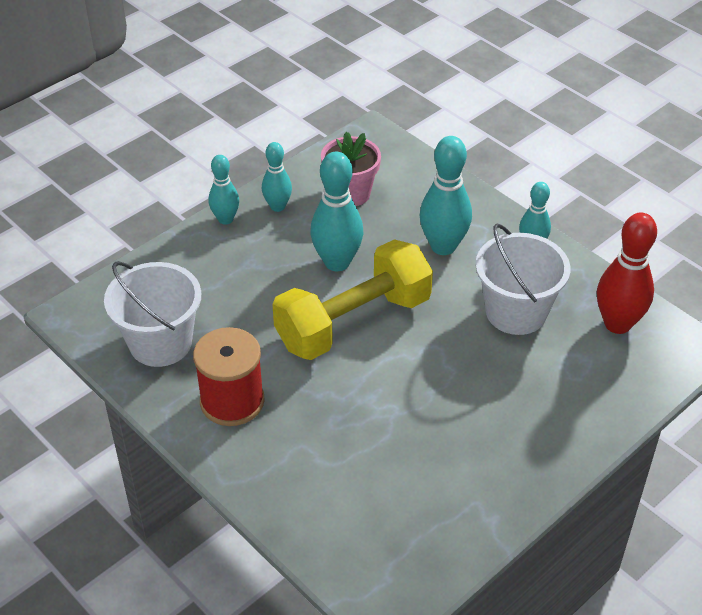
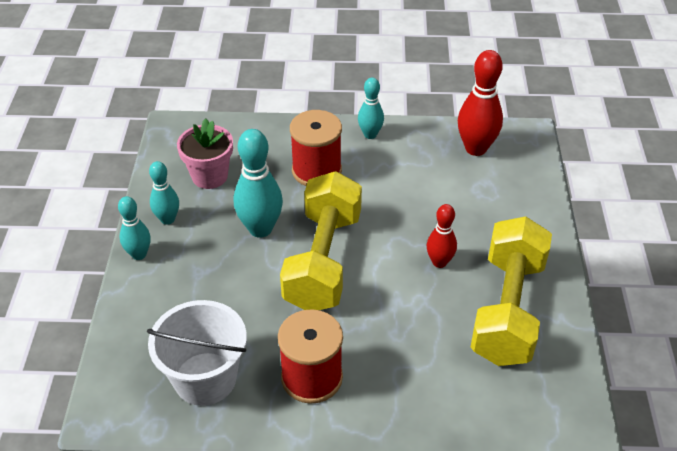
camera: 45 degrees left, 0 degrees up
(443, 246) = (316, 171): turquoise bowling pin -> red spool
(447, 394) = (439, 262): none -> red bowling pin
(453, 475) = (507, 309): none -> yellow dumbbell
(516, 312) = (412, 181): white bucket -> none

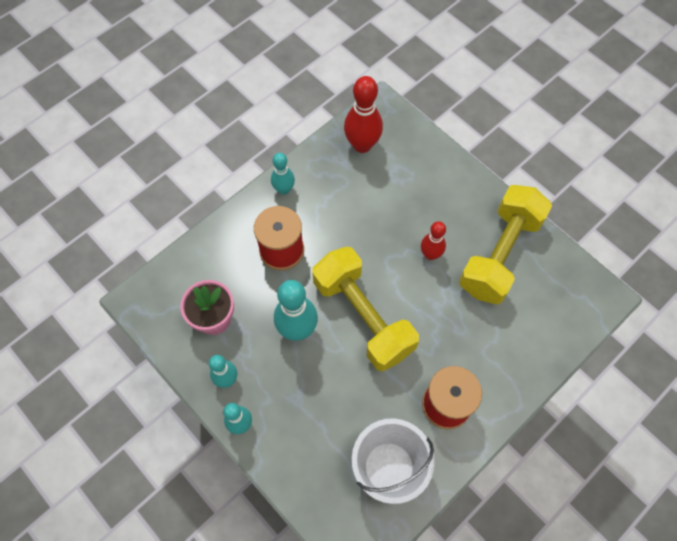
camera: 45 degrees left, 20 degrees up
(507, 309) = (499, 254): yellow dumbbell -> yellow dumbbell turned 60 degrees clockwise

